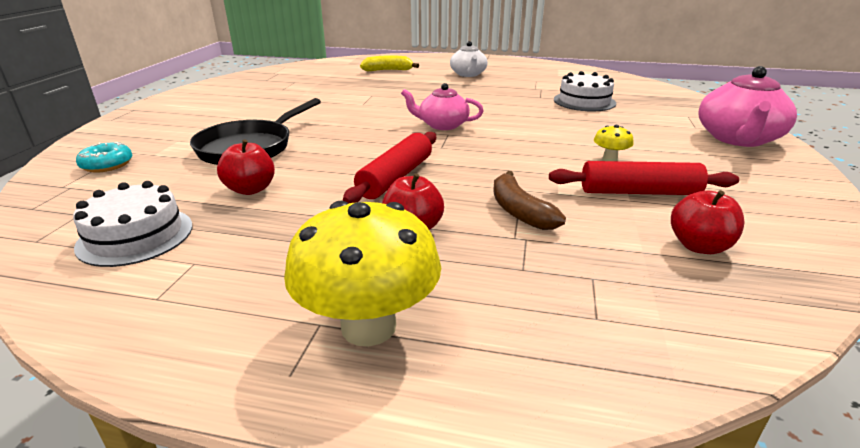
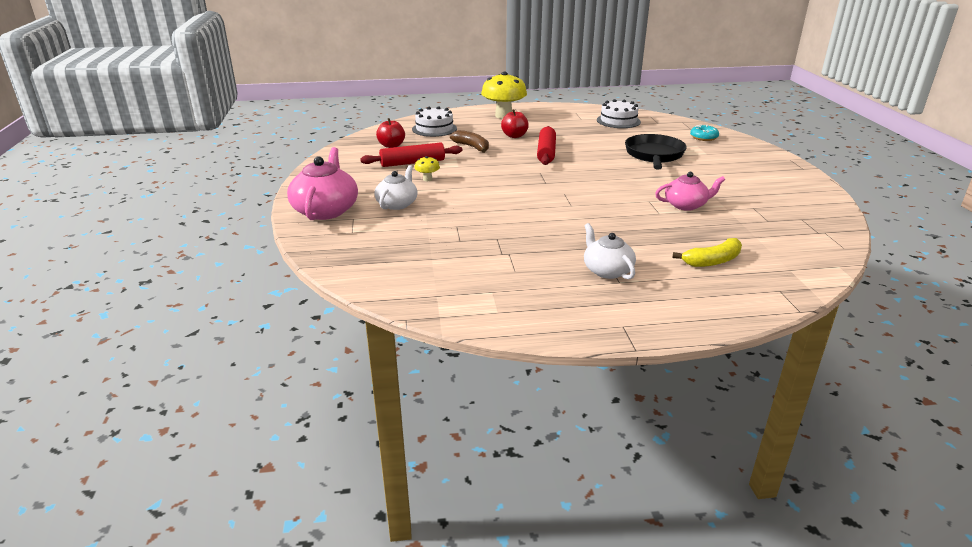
camera: 160 degrees right, 0 degrees up
(250, 189) = (608, 138): red apple -> none
(442, 125) = (557, 189): pink teapot -> pink teapot (686, 205)
(584, 101) = (450, 238): white cake -> white cake (434, 129)
(646, 134) = (397, 204): none -> white teapot

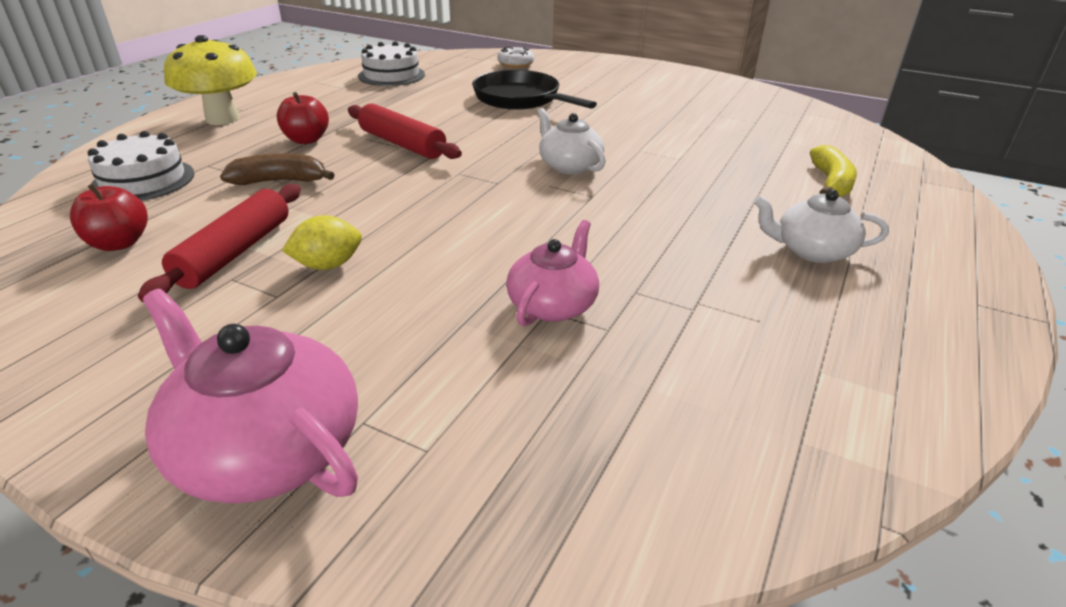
camera: 55 degrees left, 5 degrees up
(397, 204) = (378, 337): white teapot -> white teapot (569, 166)
(427, 179) = (328, 265): yellow mushroom -> yellow lemon
(686, 205) = (675, 138): pink teapot -> pink teapot (553, 305)
(703, 137) = (515, 64): turquoise donut -> white donut

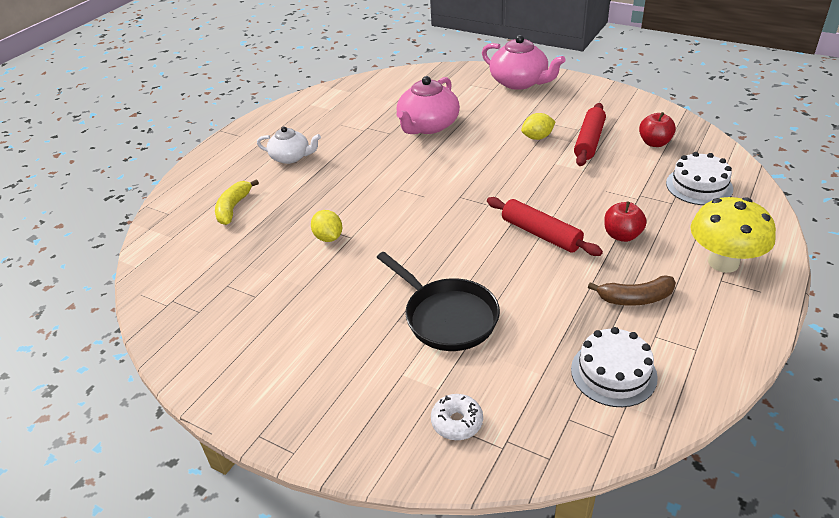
camera: 175 degrees left, 5 degrees up
(279, 181) = (606, 190): brown banana -> brown banana (635, 298)
(553, 305) = (428, 126): pink teapot -> pink teapot, size x1.57
(569, 166) = (409, 215): white teapot -> none
(668, 150) = (328, 237): none -> yellow lemon

